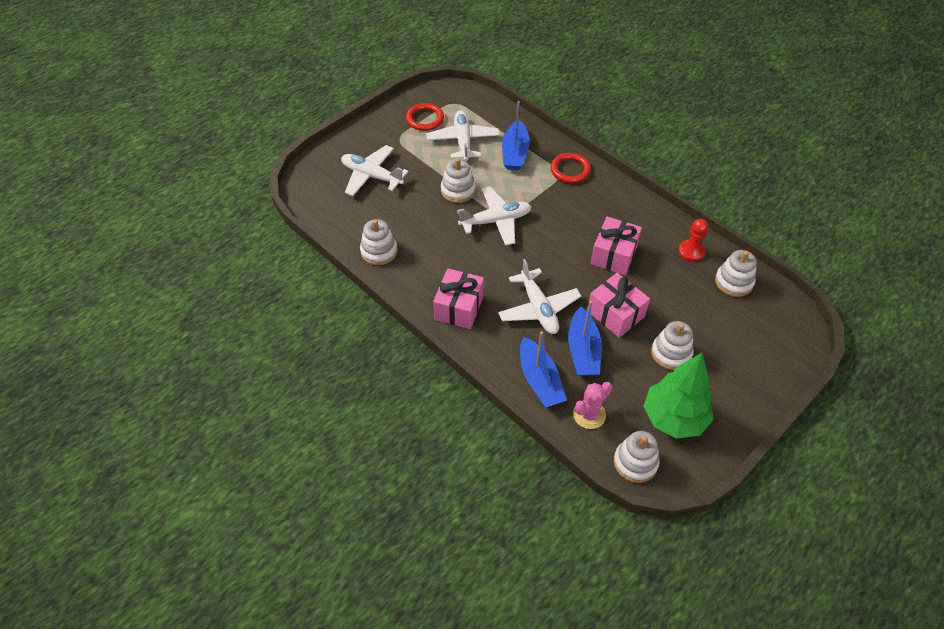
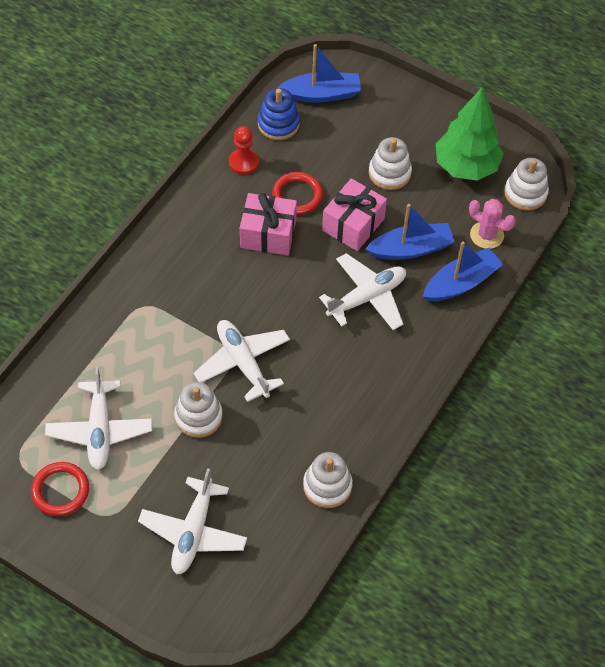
camera: 105 degrees left, 5 degrees up
(459, 308) = (389, 377): pink gift -> none
(463, 141) = (100, 430): white plane -> white plane turned 75 degrees counterclockwise
(515, 153) = (113, 362): blue boat -> blue boat (322, 94)
(570, 170) = (134, 294): red ring -> red ring (297, 195)
(733, 282) = (278, 124): white stacking toy -> blue stacking toy

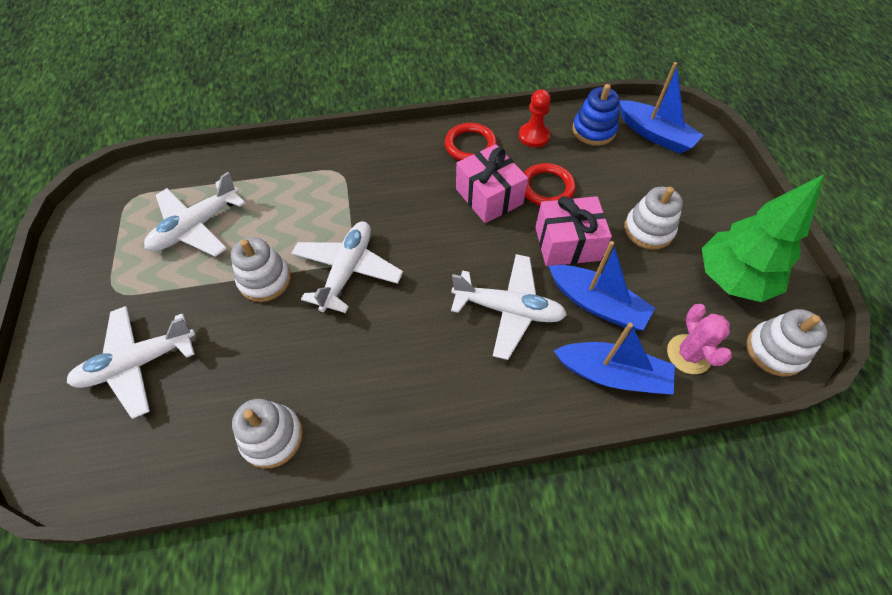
camera: 50 degrees right, 0 degrees up
(60, 490) = (118, 243): red ring -> red ring (470, 145)

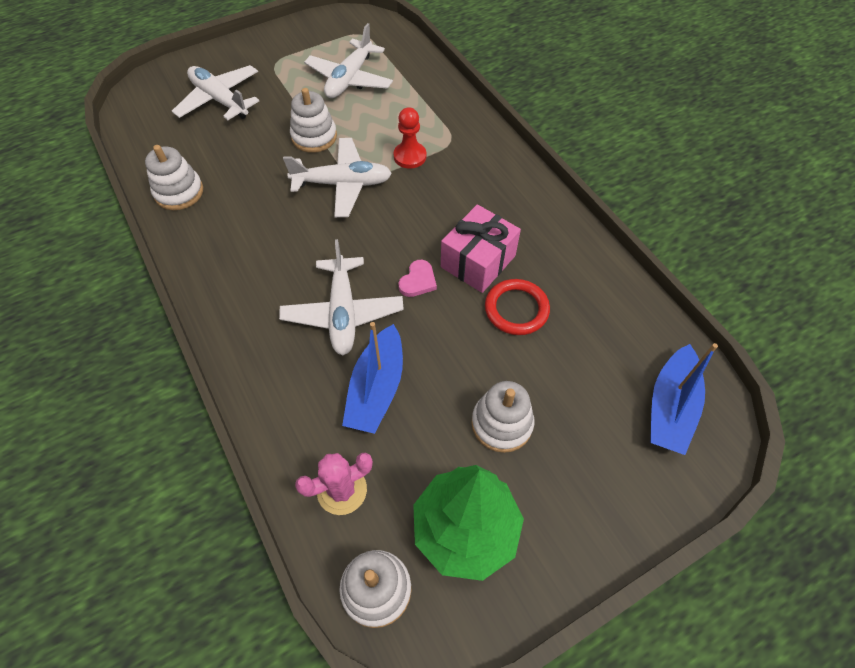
camera: 70 degrees right, 0 degrees up
(196, 227) = (349, 79): white plane -> white plane turned 90 degrees counterclockwise
(470, 145) = (542, 227): red ring -> none
(493, 243) = (418, 281): none -> pink heart
(533, 136) = (589, 279): red pawn -> red pawn (410, 156)
(567, 243) = (445, 345): pink gift -> none
(593, 130) = (635, 337): blue stacking toy -> none
(612, 374) = (296, 418): blue boat -> none

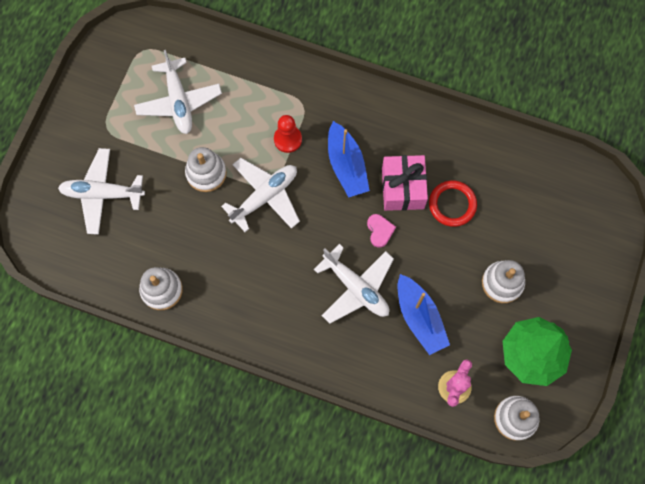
camera: 40 degrees left, 15 degrees up
(670, 408) = (578, 202): blue boat -> blue boat (346, 165)

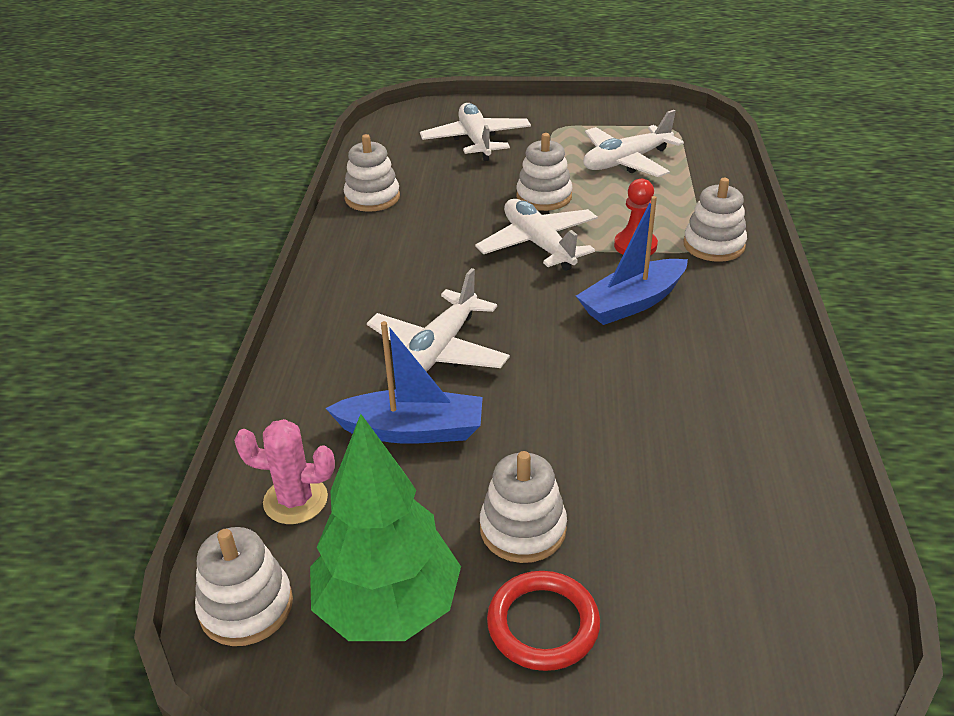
camera: 75 degrees right, 35 degrees down
(265, 196) = (538, 244): white plane -> white plane turned 150 degrees counterclockwise
(304, 94) = (713, 245): none -> white stacking toy
(380, 231) = (545, 356): pink heart -> none
(402, 188) = (632, 366): pink gift -> none
(420, 318) = (412, 430): blue boat -> blue boat turned 135 degrees counterclockwise
(452, 204) = (640, 429): red ring -> red ring (543, 624)

